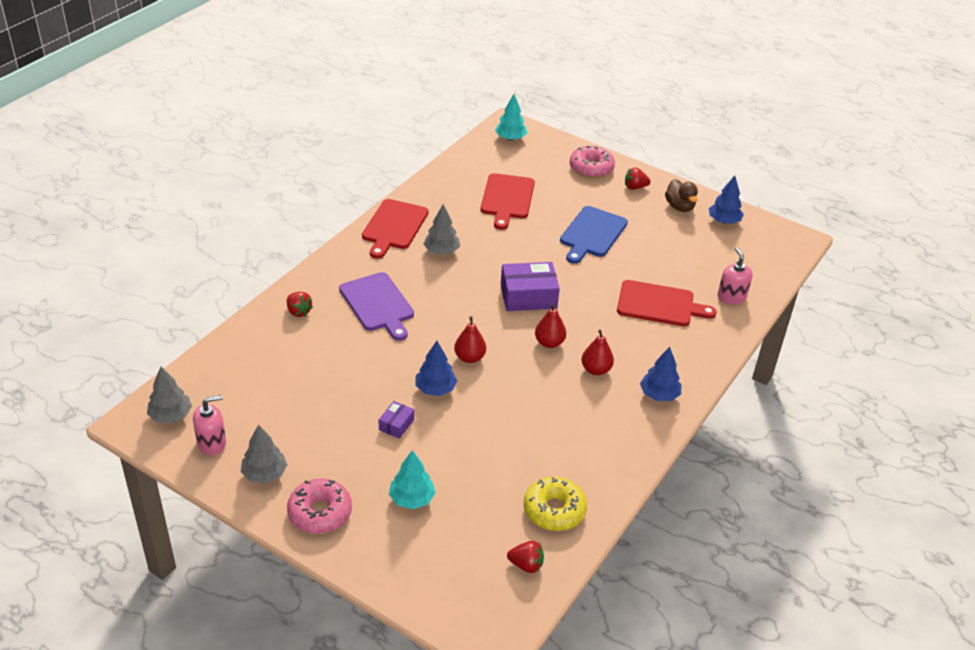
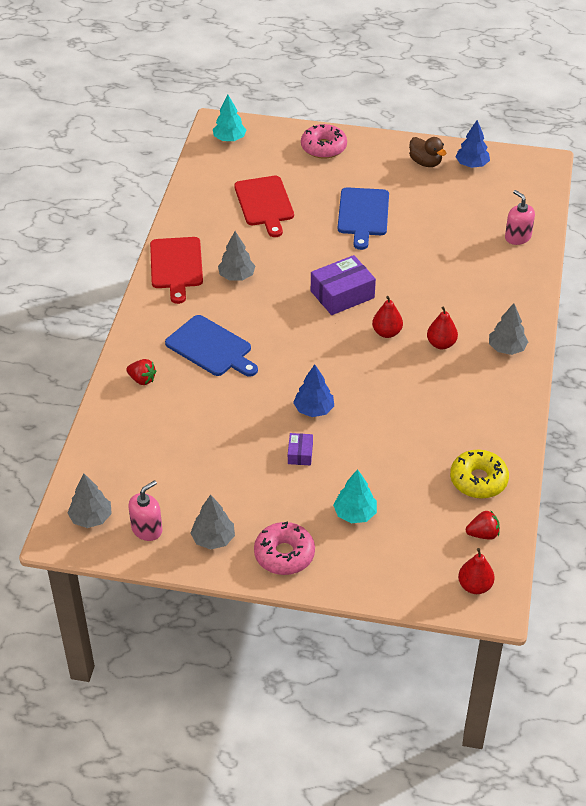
camera: 20 degrees left, 5 degrees up
(378, 304) = (211, 348): purple cutting board -> blue cutting board
(469, 357) = (325, 370): red pear -> red pear (474, 586)
(635, 187) = (374, 155): red strawberry -> none
(659, 304) = (460, 264): red cutting board -> none
(659, 395) = (506, 348): blue tree -> grey tree

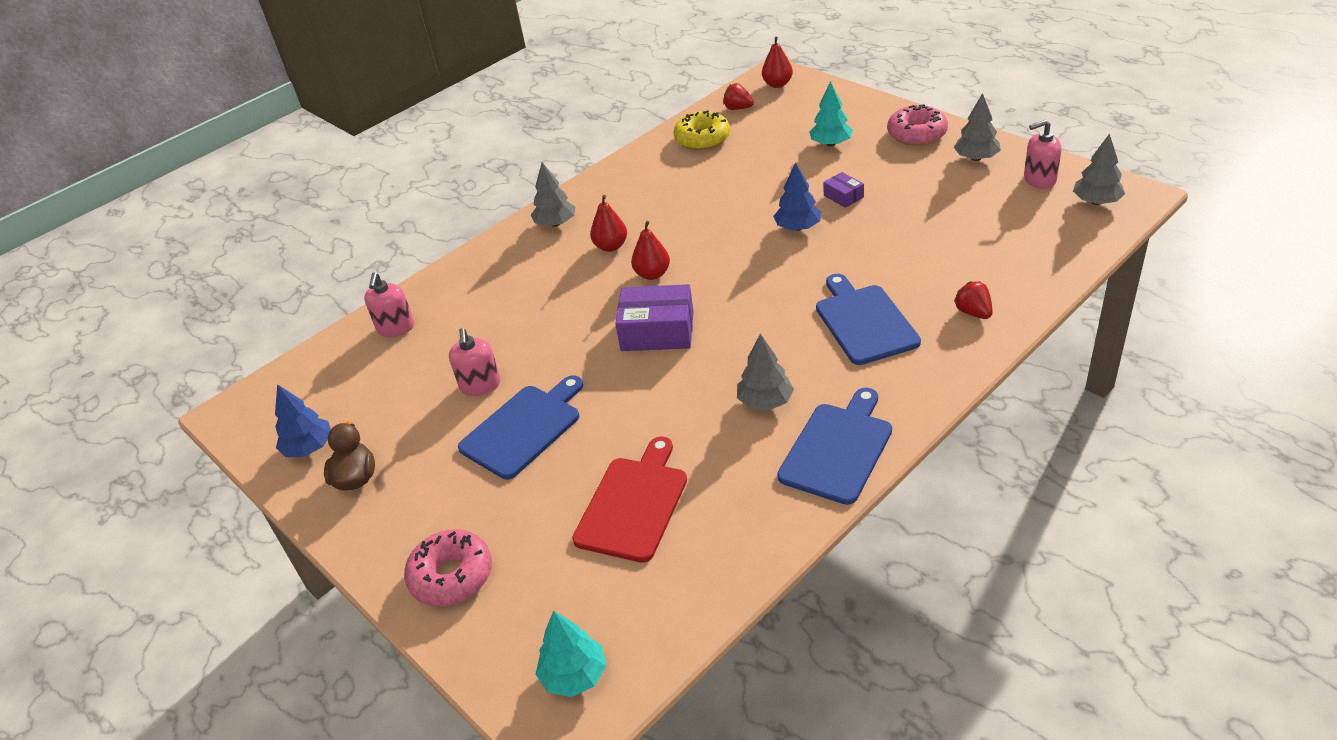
camera: 140 degrees left, 5 degrees down
(176, 266) = (838, 449): red cutting board -> blue cutting board
(300, 454) = (843, 196): purple box -> purple box turned 75 degrees counterclockwise
(417, 226) = (480, 385): none -> pink soap dispenser

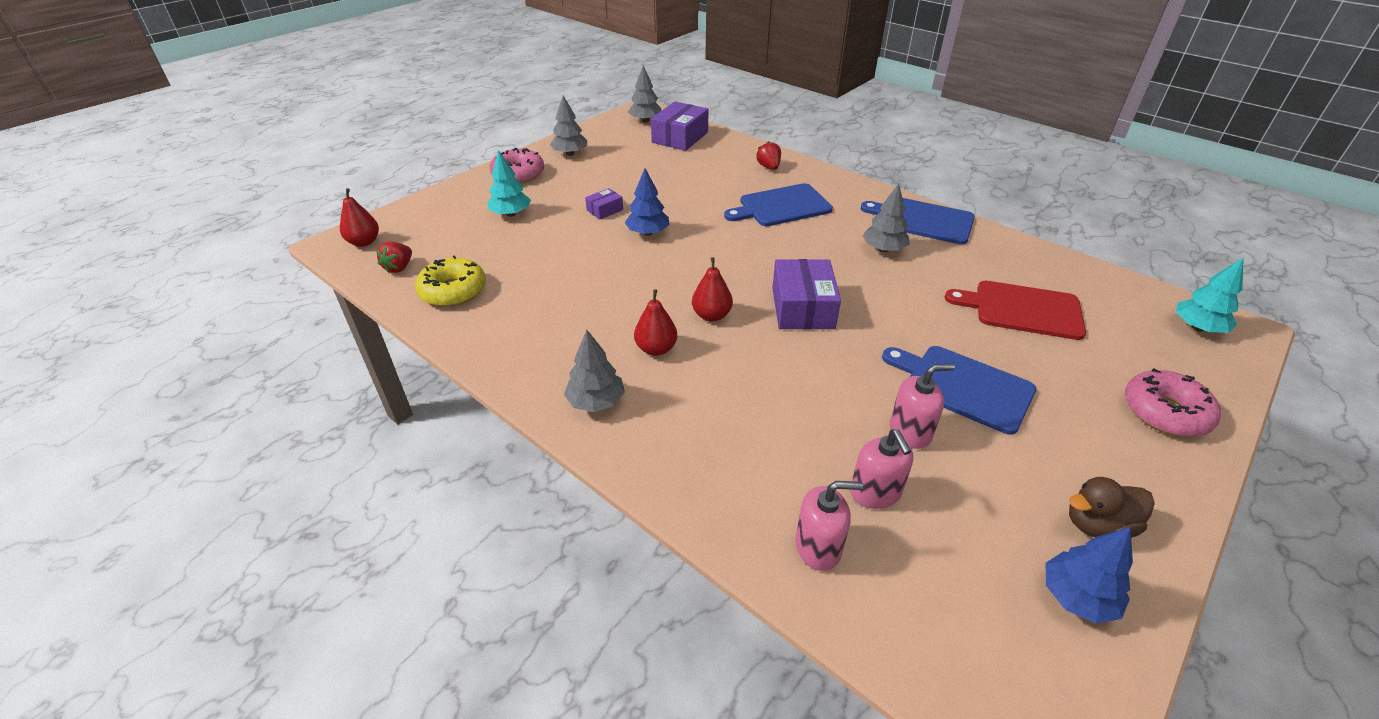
camera: 100 degrees left, 0 degrees up
(973, 312) = (769, 167): red strawberry -> red strawberry turned 105 degrees clockwise
(1039, 180) = (611, 135): pink soap dispenser -> pink soap dispenser (875, 493)
(1049, 234) = (680, 137): none -> purple box

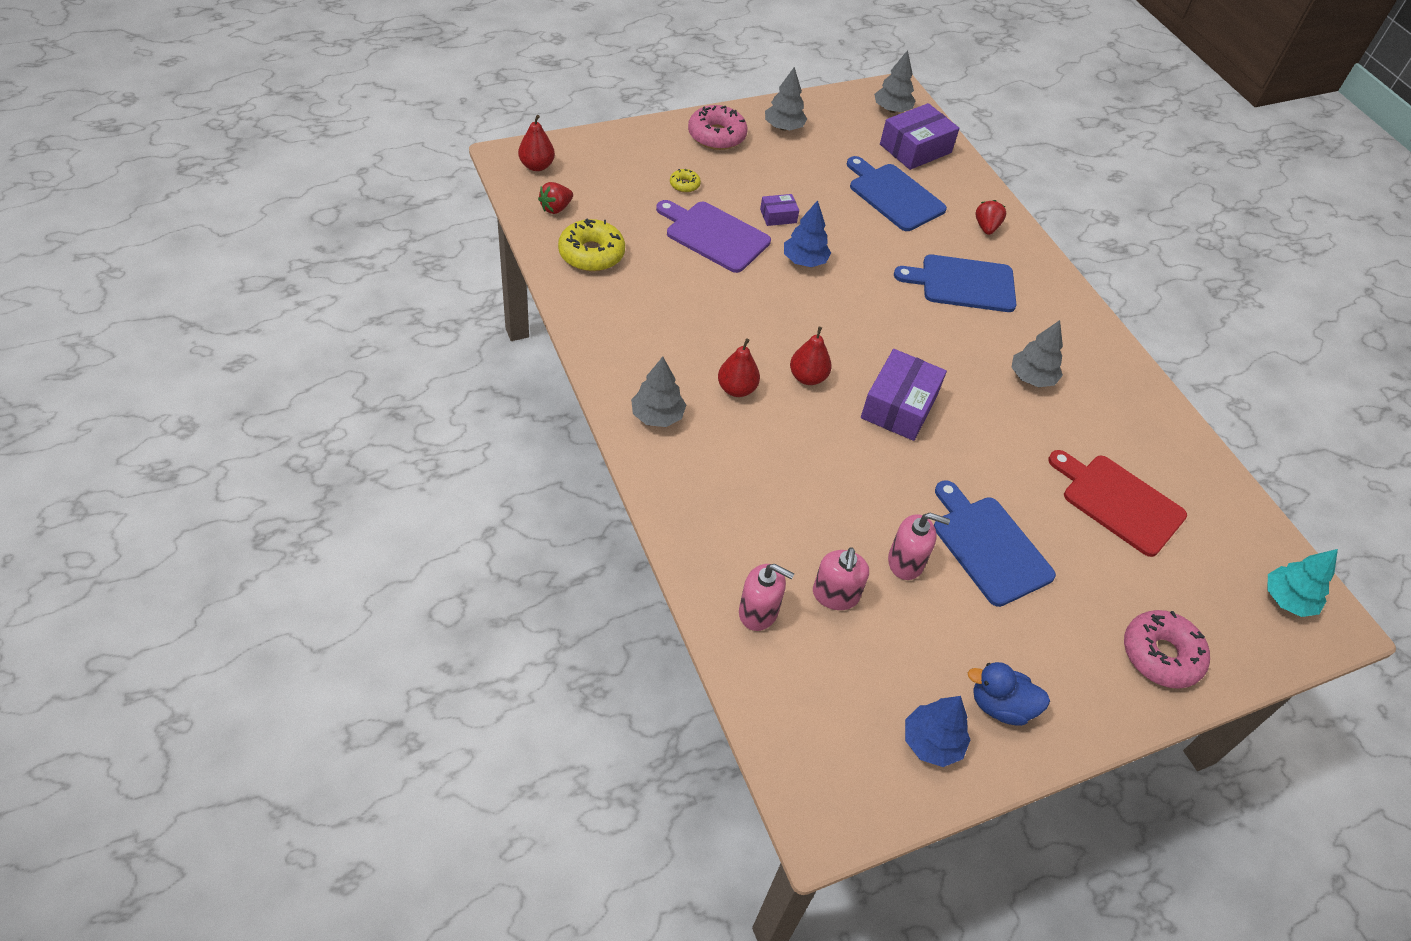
camera: 20 degrees right, 10 degrees up
(511, 214) = (684, 185): turquoise tree -> yellow donut
(559, 240) = (714, 235): none -> purple cutting board
(923, 220) = (1104, 362): blue cutting board -> blue cutting board (894, 195)
(1097, 525) = (1000, 706): brown duck -> blue duck

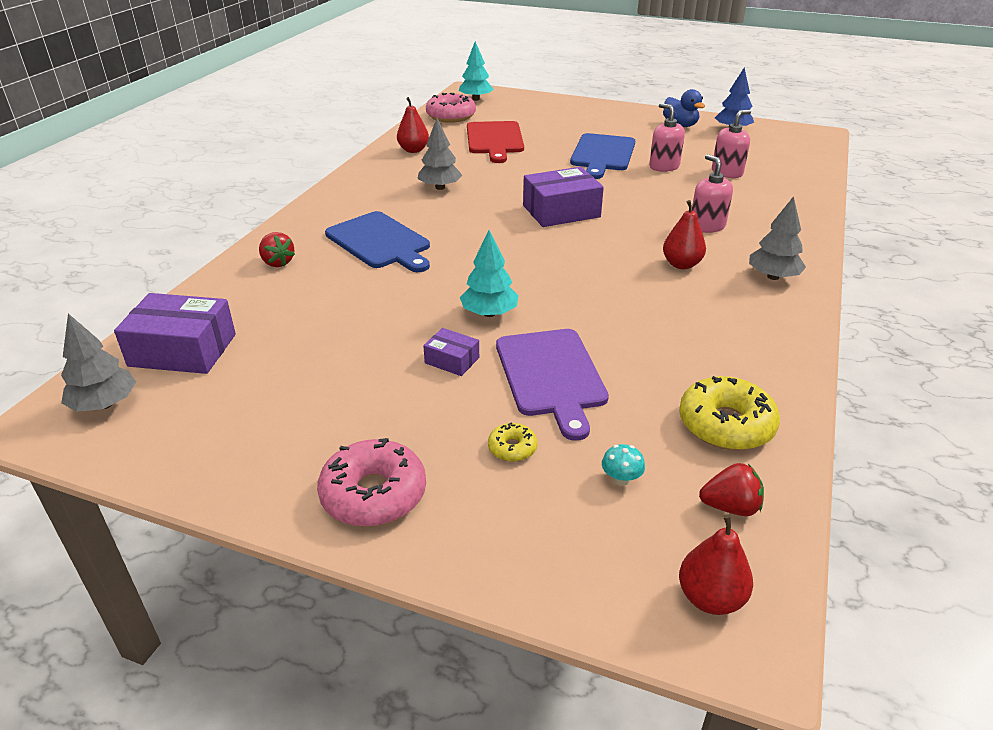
camera: 130 degrees left, 15 degrees down
(618, 196) = (621, 479): none -> turquoise mushroom
(758, 612) = (786, 183): pink soap dispenser -> pink soap dispenser (707, 226)
(783, 127) = (269, 456): grey tree -> none
(804, 261) = (489, 313): blue tree -> turquoise tree
(807, 377) = (610, 248): red pear -> red pear (413, 150)
(894, 195) = (300, 321): blue cutting board -> none
(986, 227) = (277, 262): red strawberry -> red strawberry turned 90 degrees counterclockwise
(1161, 655) = (571, 110): pink donut -> pink donut (451, 116)

